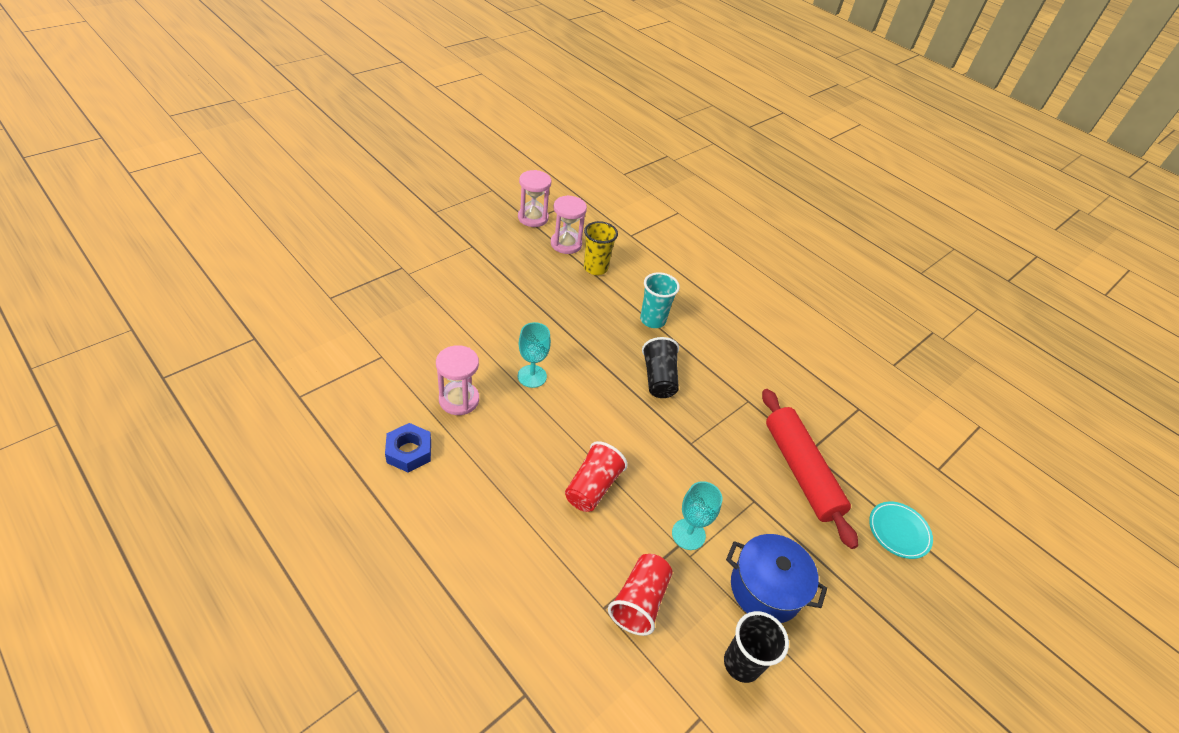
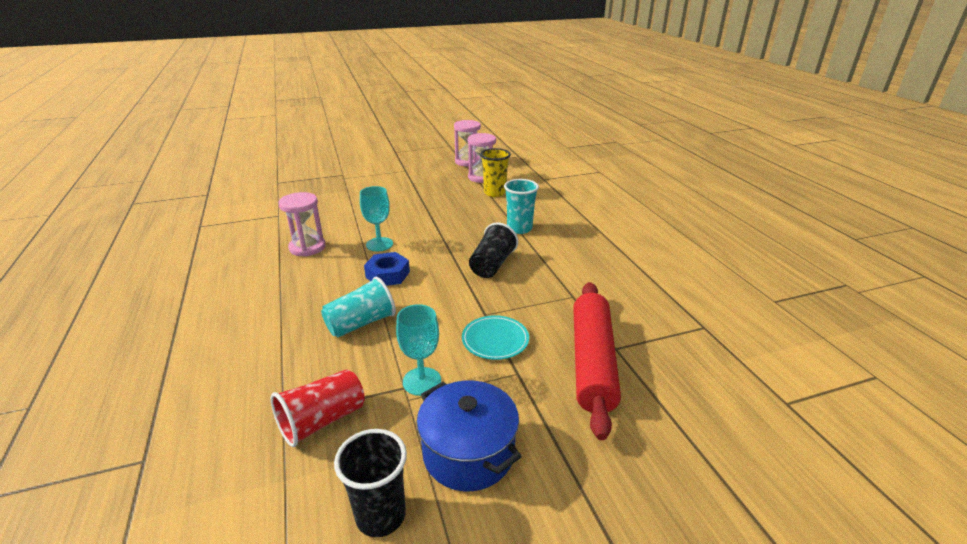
camera: 30 degrees right, 15 degrees down
(409, 452) = (238, 269): blue nut -> blue nut (387, 274)
(592, 487) = (361, 323): red cup -> turquoise cup
(898, 531) = (688, 449): turquoise plate -> turquoise plate (495, 340)

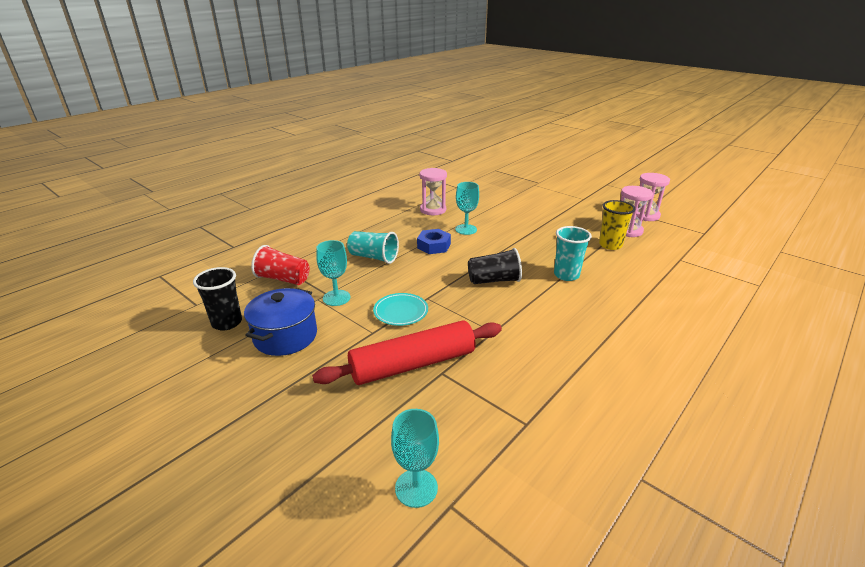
camera: 60 degrees right, 0 degrees up
(763, 417) = (416, 488): none -> turquoise goblet

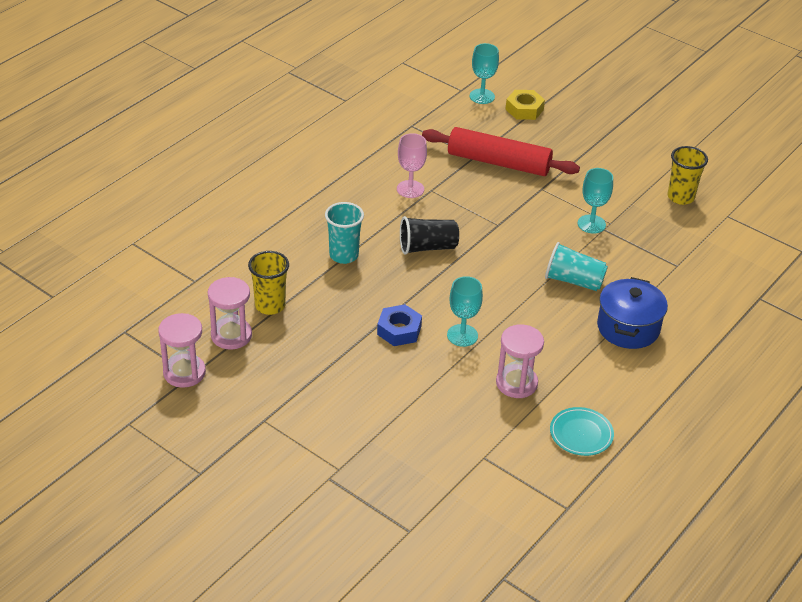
camera: 175 degrees right, 10 degrees up
(227, 322) = (680, 197): black cup -> yellow cup
(283, 279) = (662, 247): red cup -> none
(285, 336) = (618, 185): blue pot -> blue pot (628, 328)
(354, 456) = (524, 109): none -> yellow nut
(401, 311) = (521, 209): turquoise plate -> turquoise plate (581, 434)
(413, 364) = (498, 162): red rolling pin -> red rolling pin turned 45 degrees clockwise
(434, 246) = (503, 302): blue nut -> blue nut (399, 330)
(516, 332) = (410, 189): none -> pink goblet

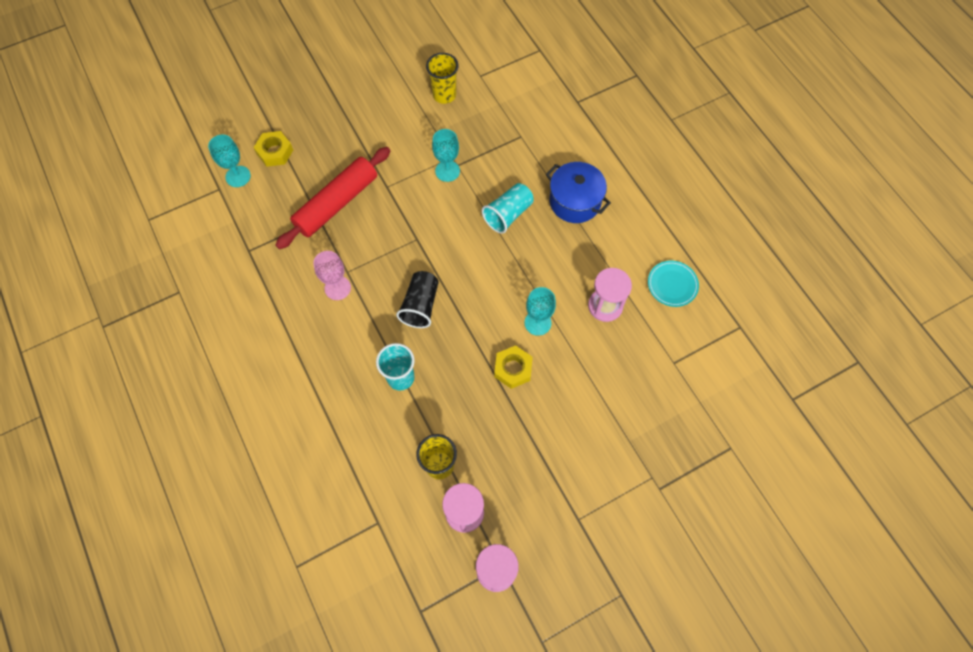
camera: 65 degrees left, 25 degrees up
(399, 330) = (513, 369): blue nut -> yellow nut

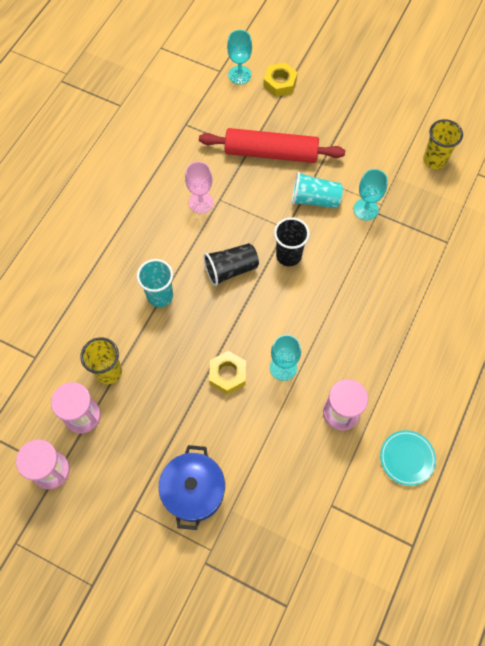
camera: 55 degrees right, 0 degrees up
(443, 254) = (288, 255): none -> black cup
(508, 214) = (364, 280): turquoise cup -> turquoise cup (314, 199)
(575, 201) = (421, 325): blue pot -> blue pot (194, 491)

